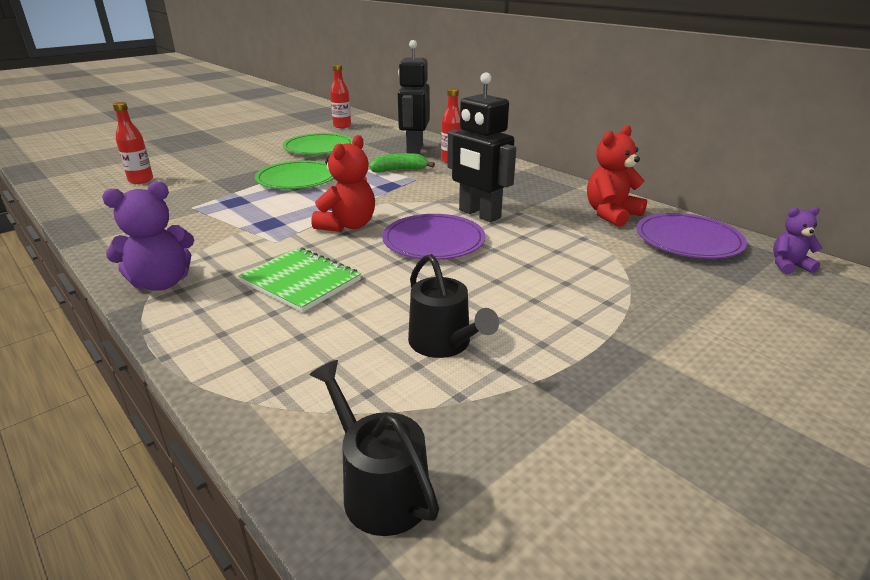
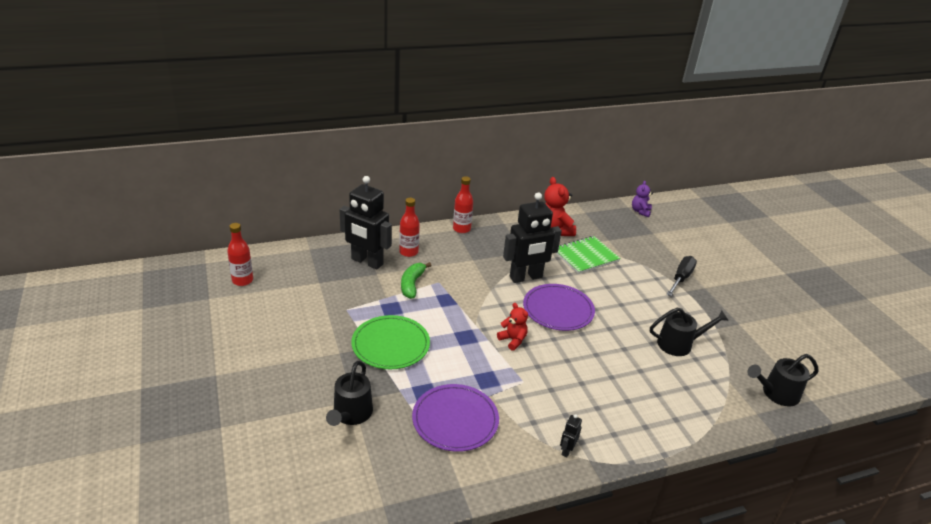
camera: 70 degrees left, 5 degrees up
(141, 180) = (312, 454): red bottle -> red bottle (461, 229)
(162, 283) = (567, 450): purple teddy bear -> black robot
(193, 183) = (351, 414): none -> black watering can
(301, 281) = (591, 381): green notebook -> green notebook (585, 256)
(319, 147) = (307, 312): green plate -> none
(348, 225) = (513, 340): red teddy bear -> red teddy bear, size x0.60
(644, 326) = (681, 278): none -> black screwdriver
(688, 240) = (600, 223): purple plate -> purple plate (455, 420)

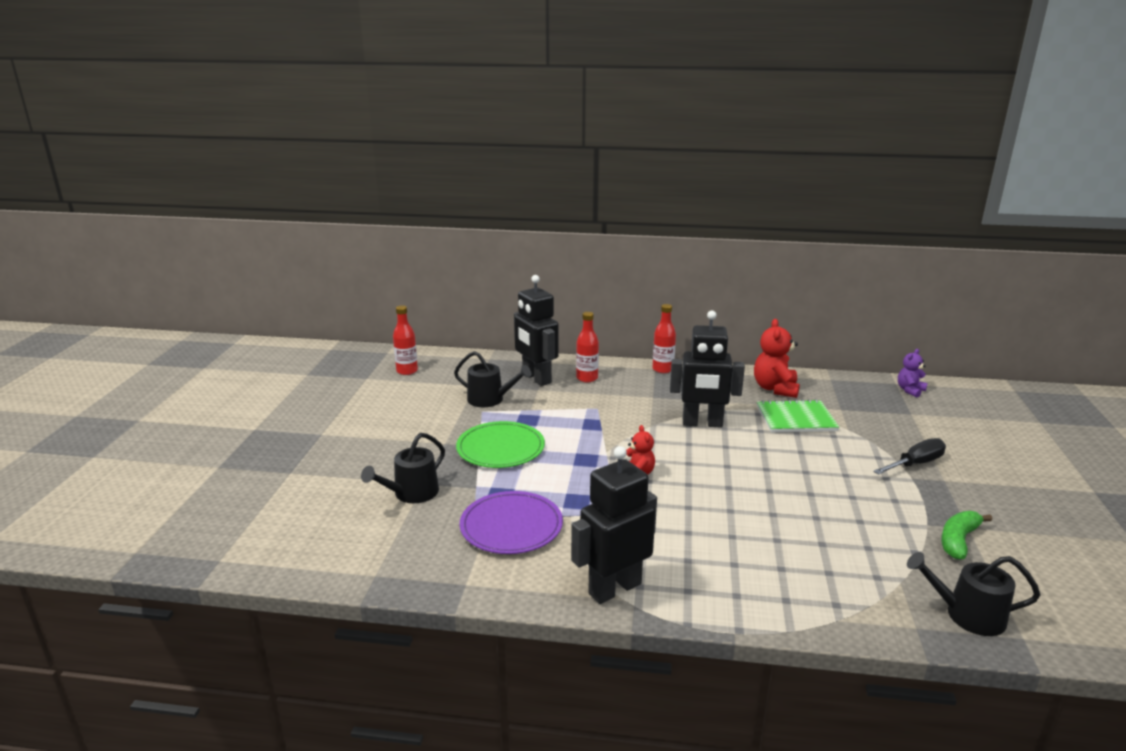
camera: 30 degrees right, 10 degrees down
(412, 284) = (567, 405): green banana -> green banana (958, 540)
(558, 309) = (717, 459): purple plate -> none
(567, 450) = (614, 588): black robot -> black robot, size x2.46
(679, 344) = (855, 527): black watering can -> black watering can (490, 399)

